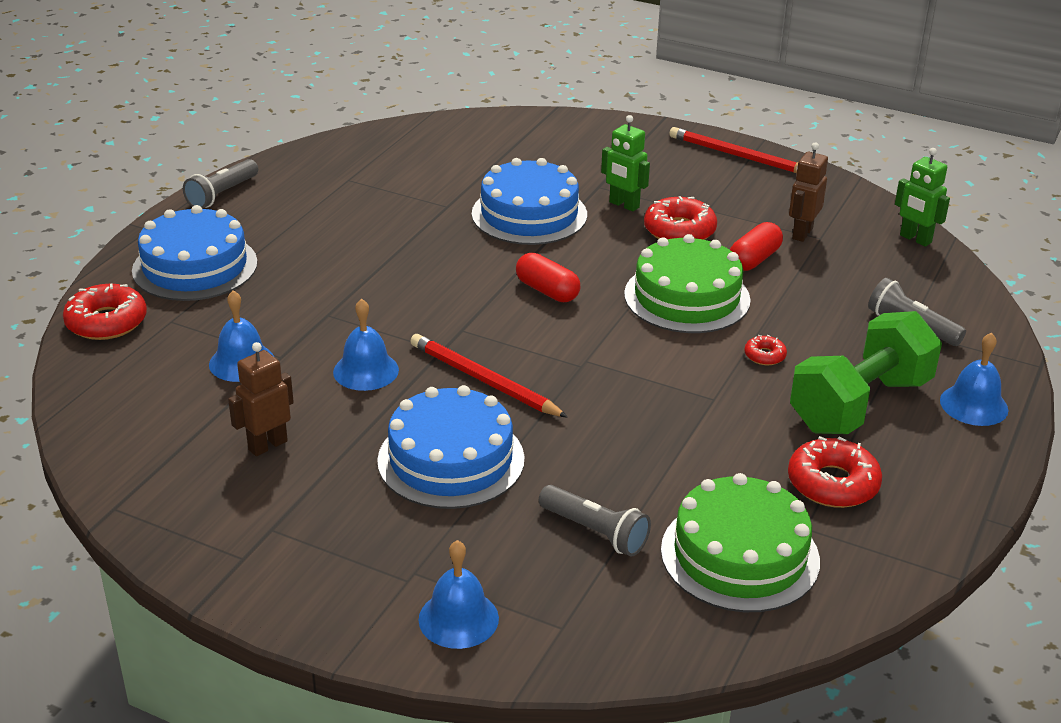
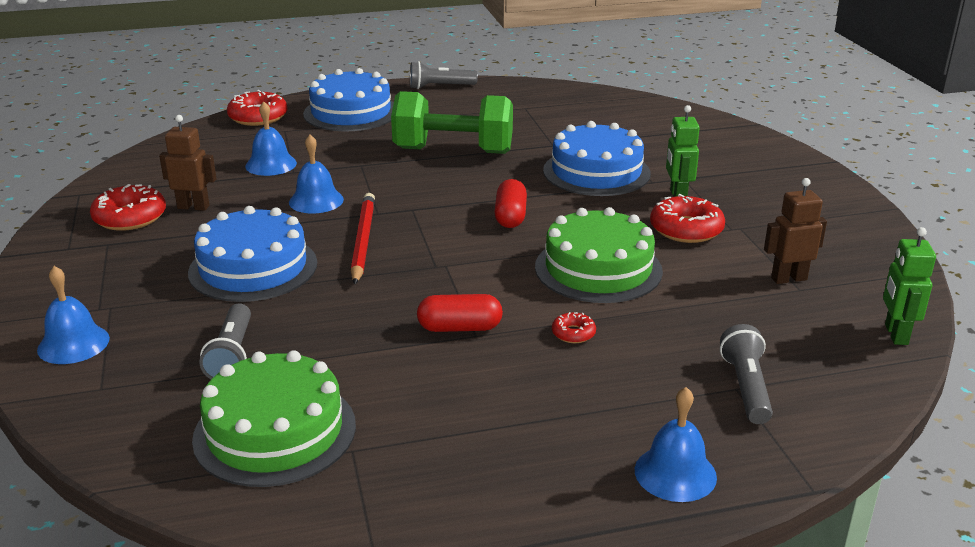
camera: 50 degrees right, 5 degrees down
(737, 156) = (845, 208): red pencil -> none
(754, 259) = (706, 274): red capsule -> red capsule (460, 328)
(832, 483) = (434, 439): red donut -> red donut (130, 217)
(860, 404) = (575, 408): green dumbbell -> green dumbbell (453, 151)

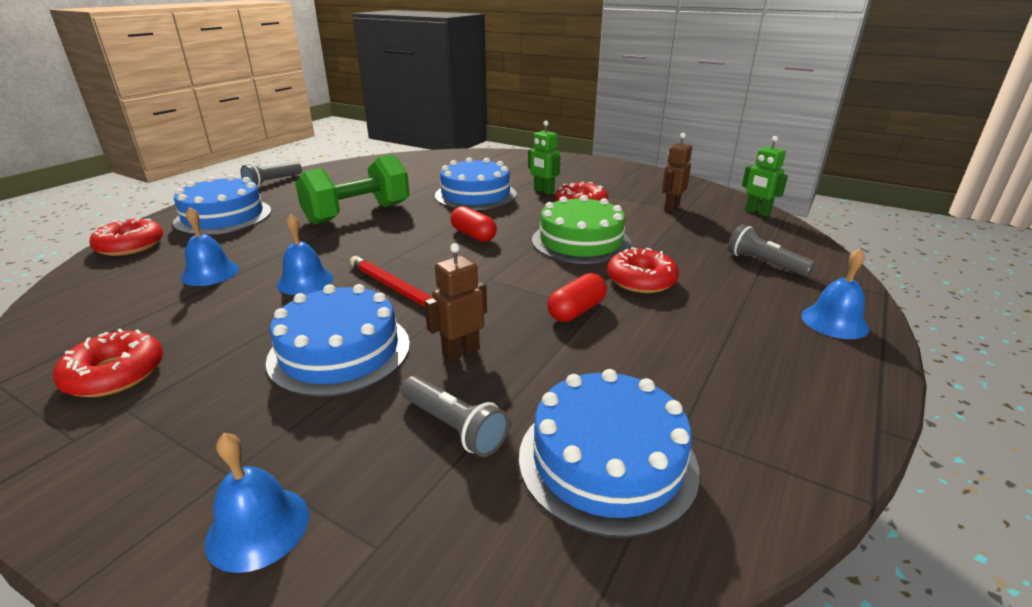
camera: 45 degrees left, 0 degrees up
(193, 207) = (183, 334): brown robot -> brown robot (460, 352)
(275, 431) = (607, 460): green cake -> blue cake
(573, 333) = (641, 280): red donut -> red donut, size x1.96

